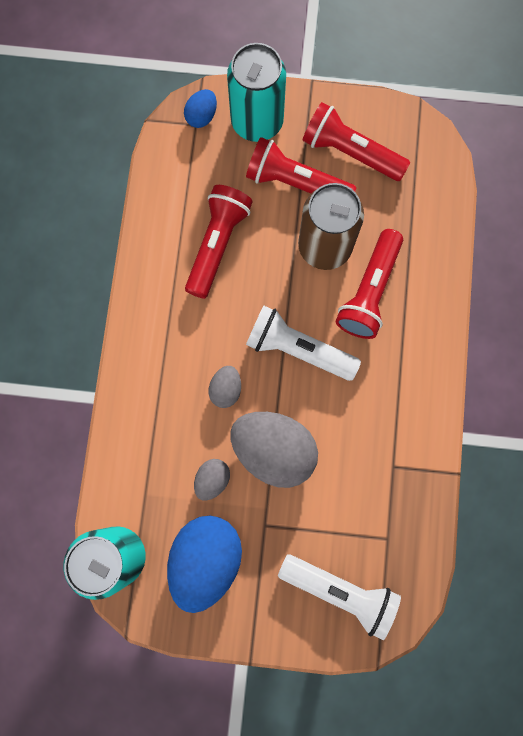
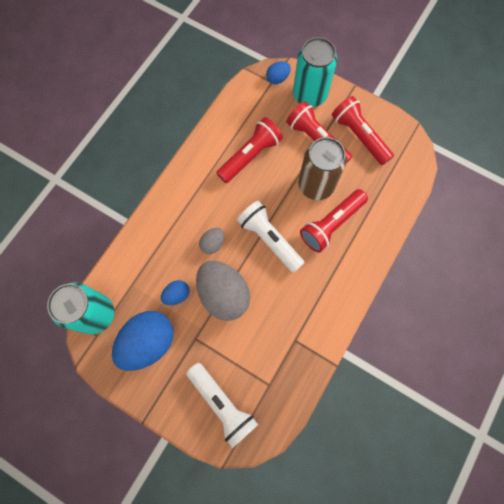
camera: 25 degrees right, 5 degrees down
(212, 479) = (177, 295): grey egg -> blue egg

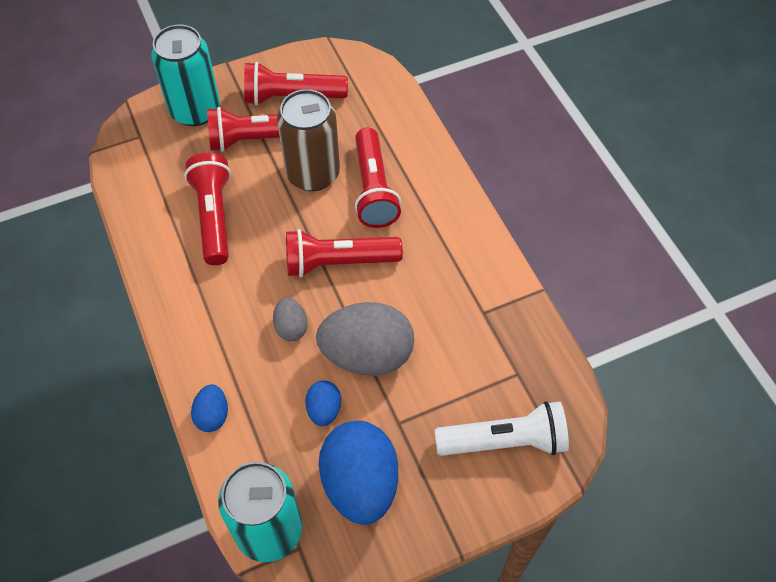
camera: 55 degrees left, 15 degrees down
(269, 239) = (338, 262): white flashlight -> red flashlight
(277, 79) = (142, 127): blue egg -> blue egg (212, 415)

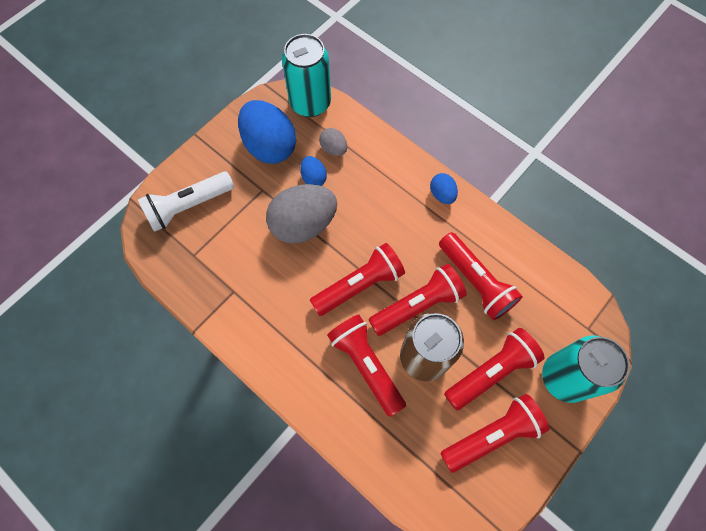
camera: 155 degrees right, 10 degrees up
(212, 415) = (381, 147): blue egg -> blue egg (442, 194)
(289, 219) = (417, 305): none -> red flashlight
(291, 327) = (365, 221): grey egg -> grey egg (334, 149)

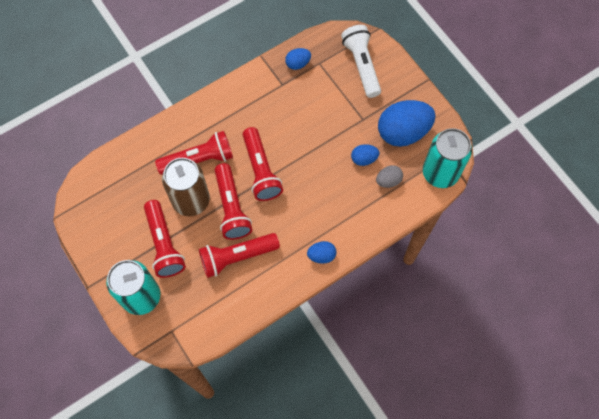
camera: 105 degrees right, 0 degrees up
(199, 280) = (298, 64): none -> blue egg
(303, 224) = (323, 142): grey egg -> none
(492, 435) = (121, 229): red flashlight -> none

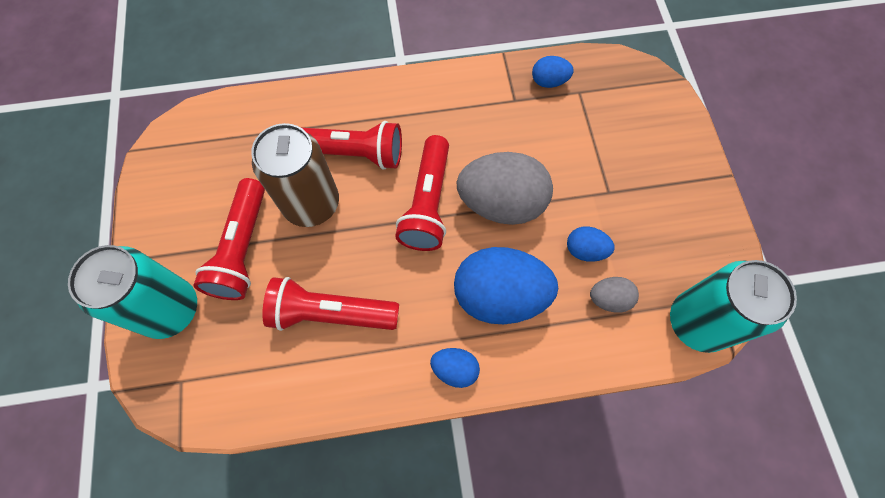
camera: 25 degrees right, 0 degrees up
(231, 207) = (361, 238): red flashlight -> none
(304, 152) = (501, 203): none -> grey egg
(361, 65) = (639, 118): white flashlight -> none
(403, 132) = (662, 236): blue egg -> blue egg (500, 296)

